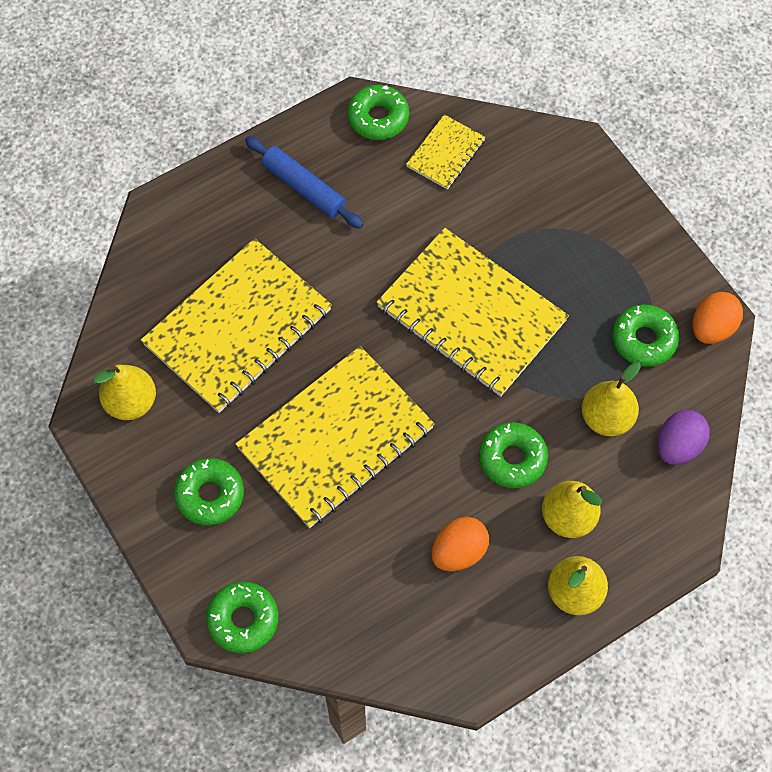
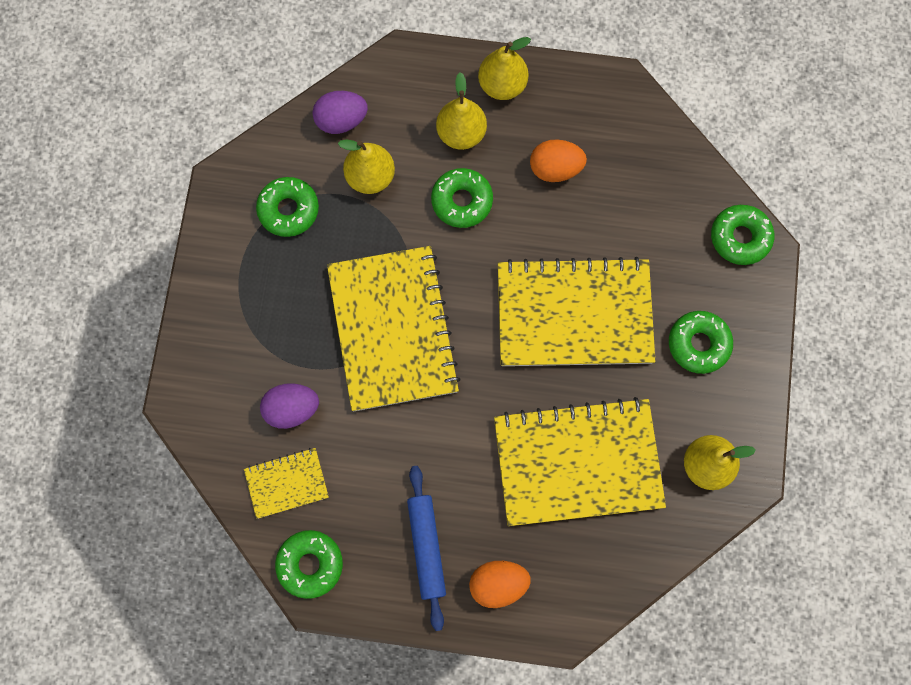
camera: 140 degrees left, 10 degrees up
(491, 202) = (292, 409): none -> purple egg
(712, 328) = (233, 180): orange egg -> orange egg (498, 584)

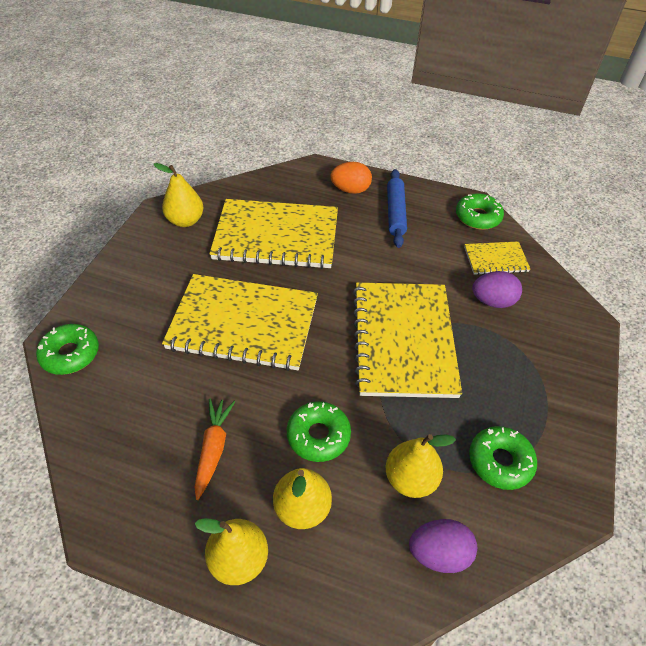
camera: 170 degrees left, 25 degrees down
(555, 169) = (213, 449): orange egg -> orange carrot
(698, 344) = (151, 287): green donut -> none

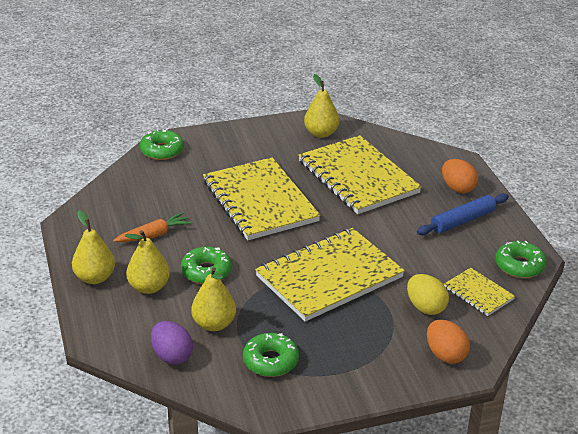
camera: 55 degrees right, 15 degrees down
(492, 301) = (425, 307): purple egg -> yellow egg
(563, 326) = (445, 355): none -> orange egg

